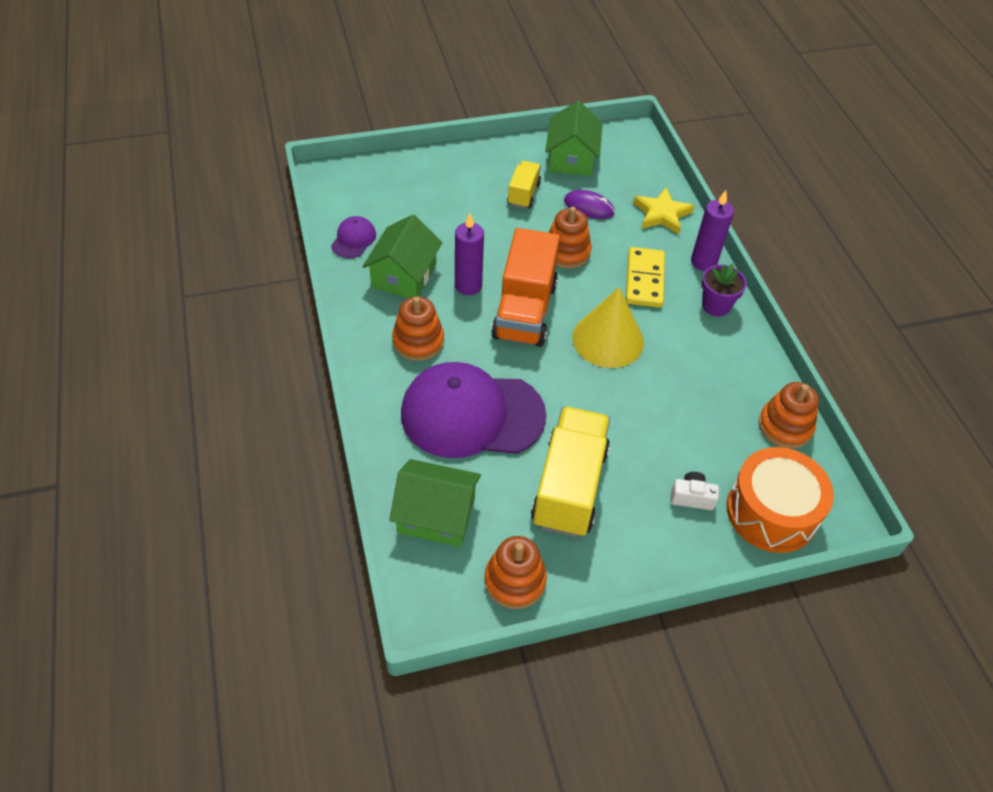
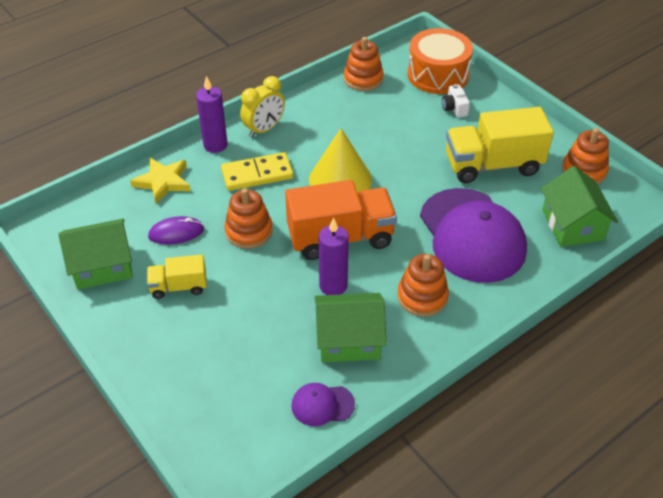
camera: 110 degrees left, 5 degrees down
(588, 207) = (176, 233): purple mouse -> purple mouse turned 75 degrees clockwise
(716, 306) = (264, 129): purple flower pot -> yellow clock

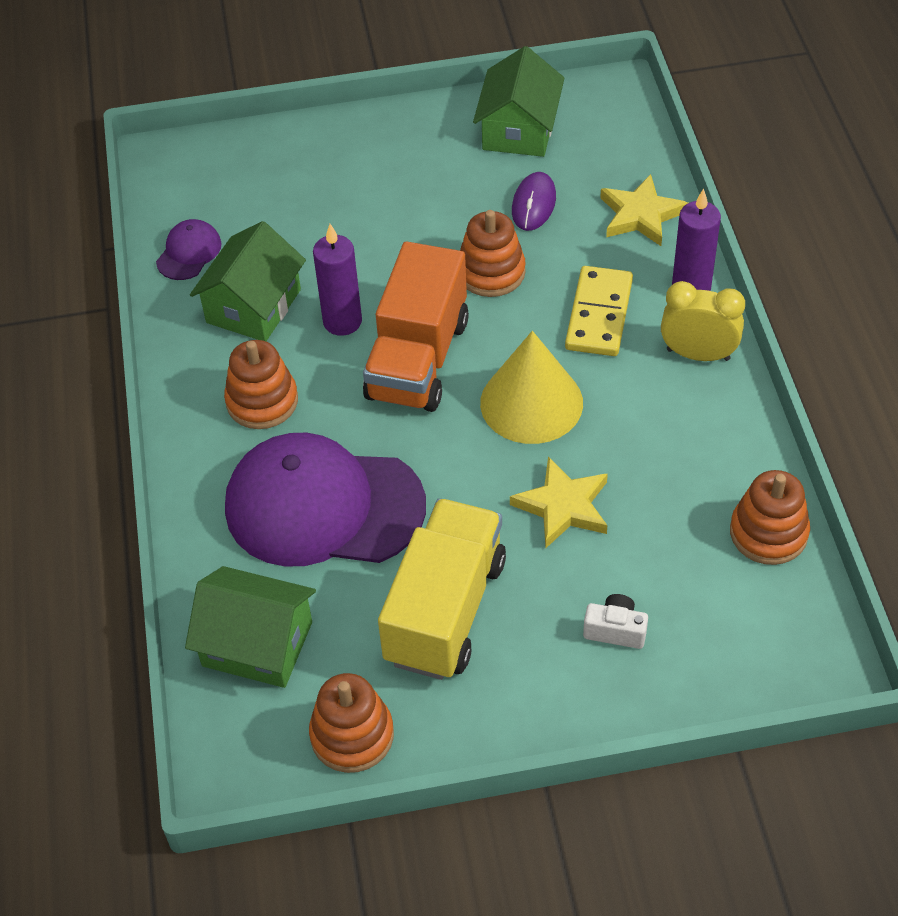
camera: 120 degrees right, 5 degrees up
(179, 287) = (440, 184): yellow truck -> none
(264, 129) = (698, 354): yellow clock -> yellow clock turned 120 degrees clockwise
(399, 146) = (563, 506): none -> yellow star
(438, 75) = (726, 654): orange drum -> none

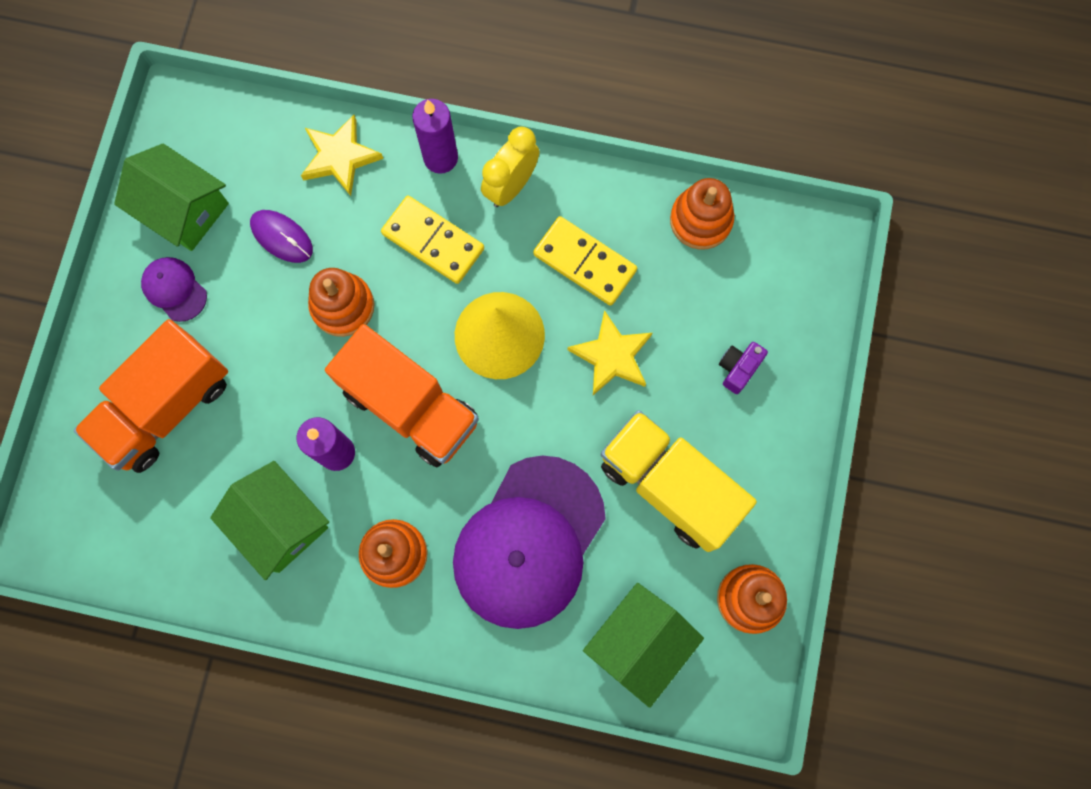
camera: 70 degrees left, 25 degrees up
(189, 252) = (183, 559): purple cap -> purple cap (174, 289)
(325, 188) = (166, 407): none -> orange truck
(615, 630) = (738, 368): white camera -> purple camera
(653, 445) = (585, 262): none -> yellow domino

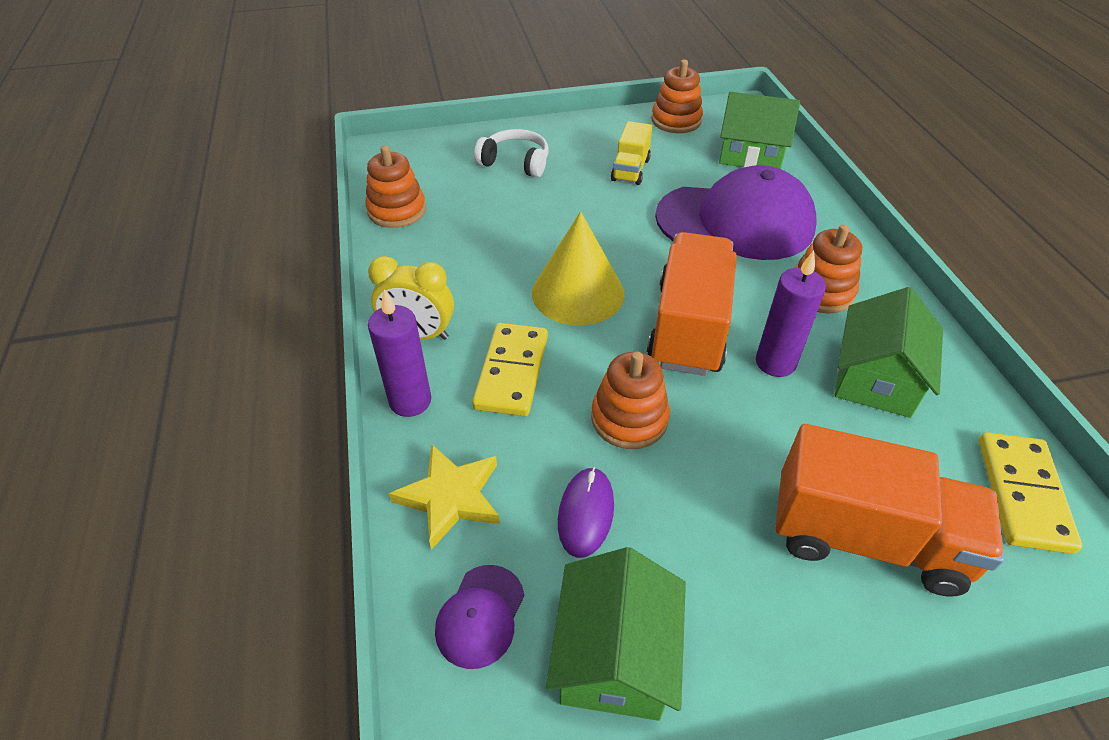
camera: 115 degrees left, 30 degrees down
(174, 289) = (727, 606): purple cap -> purple cap (480, 616)
(585, 262) = (473, 262): yellow domino -> yellow domino (1022, 494)
(612, 356) = (550, 223): yellow star -> none
(669, 486) = (630, 170): yellow truck -> yellow truck, size x0.53
(738, 368) = (515, 162): purple camera -> white headphones

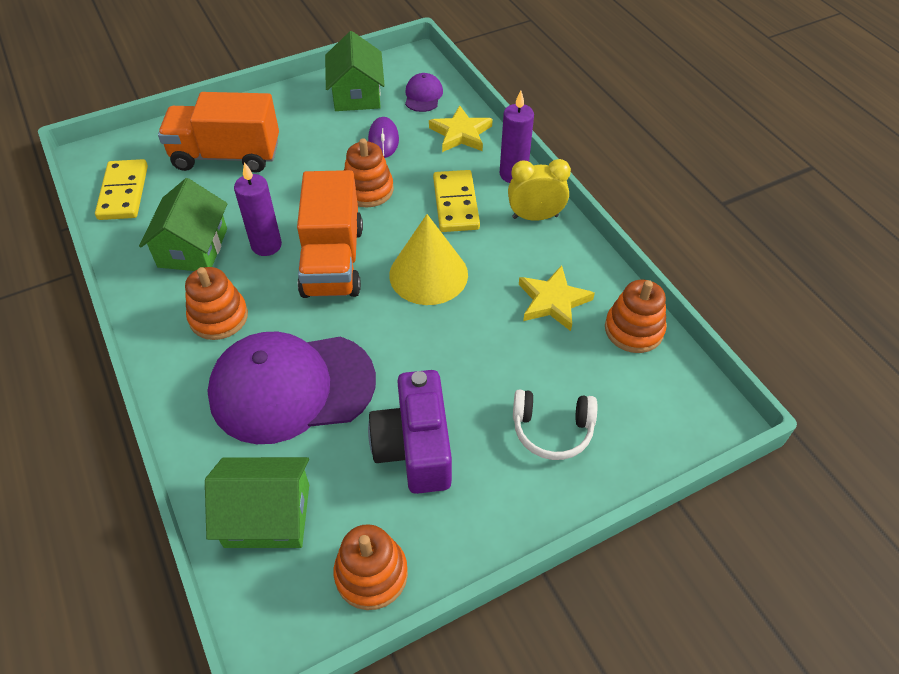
camera: 165 degrees right, 5 degrees up
(457, 245) = (553, 301): none -> yellow star
(630, 170) = (415, 447): yellow truck -> purple camera

